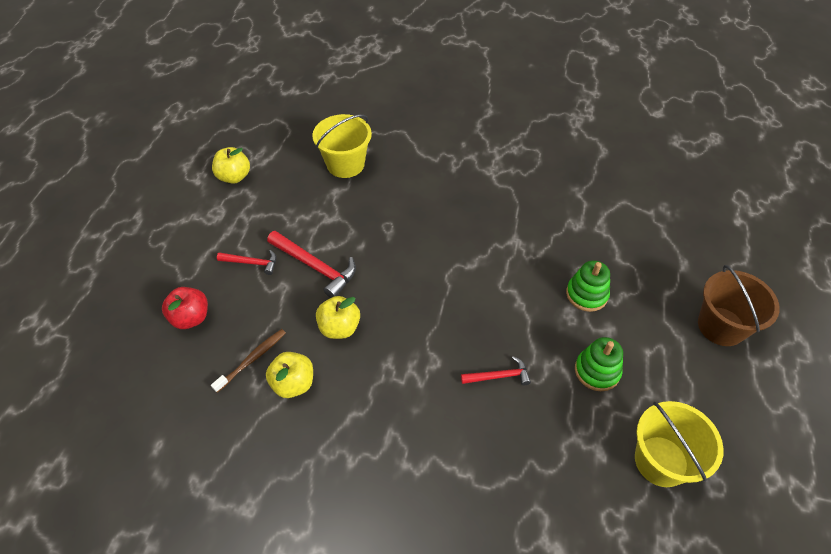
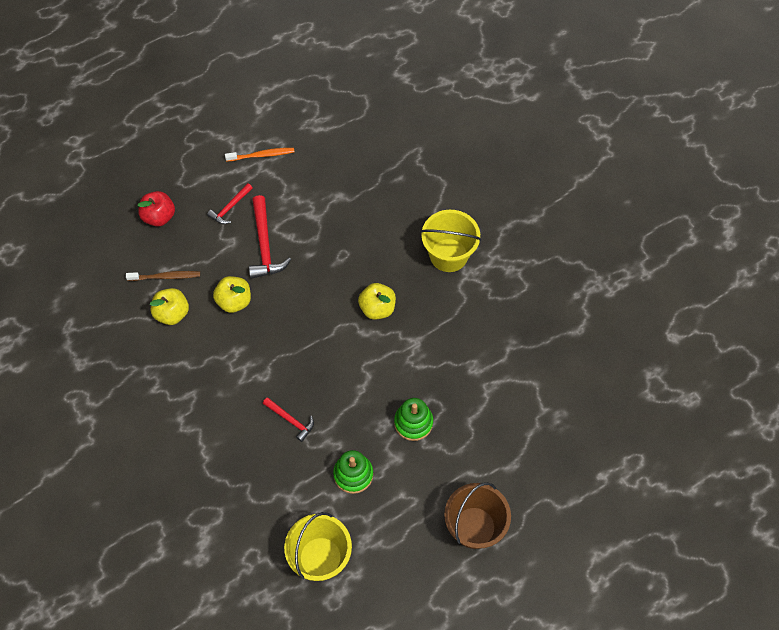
camera: 45 degrees right, 10 degrees up
(234, 177) = (285, 126): yellow apple -> yellow apple (377, 308)
(236, 208) = (262, 155): none -> orange toothbrush
(252, 263) = (230, 207): red hammer -> red hammer turned 75 degrees clockwise
(345, 164) = (370, 178): yellow bucket -> yellow bucket (448, 255)

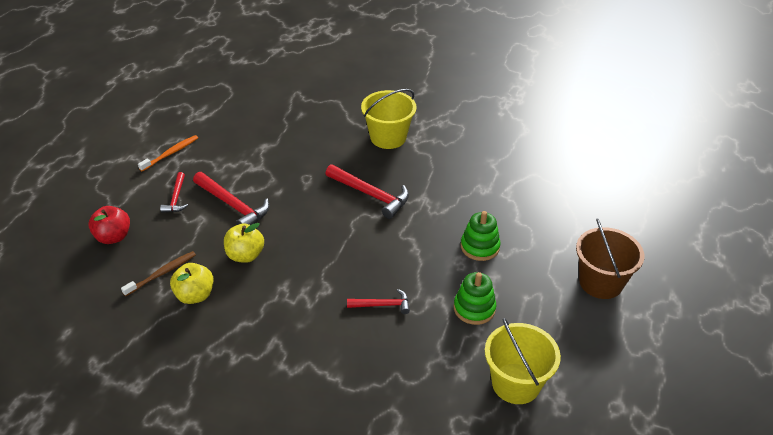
camera: 40 degrees left, 20 degrees down
(377, 308) = (371, 195): yellow apple -> red hammer

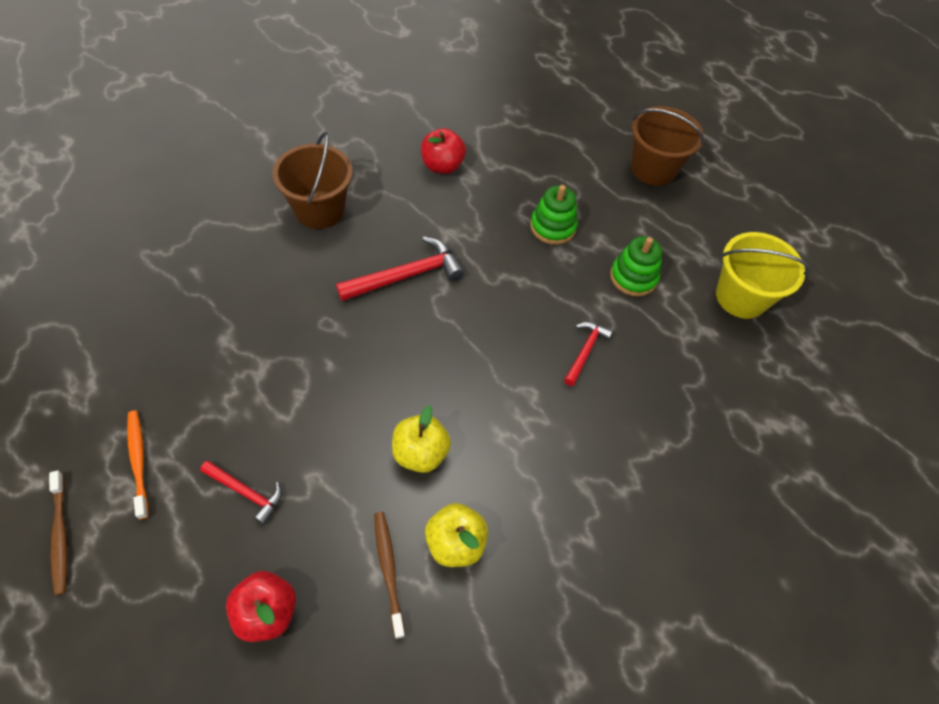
camera: 65 degrees left, 15 degrees up
(116, 150) = (60, 536): none -> brown toothbrush
(233, 206) = (317, 427): red hammer -> none
(388, 137) = (319, 210): yellow bucket -> brown bucket
(479, 172) = (442, 166): none -> red apple

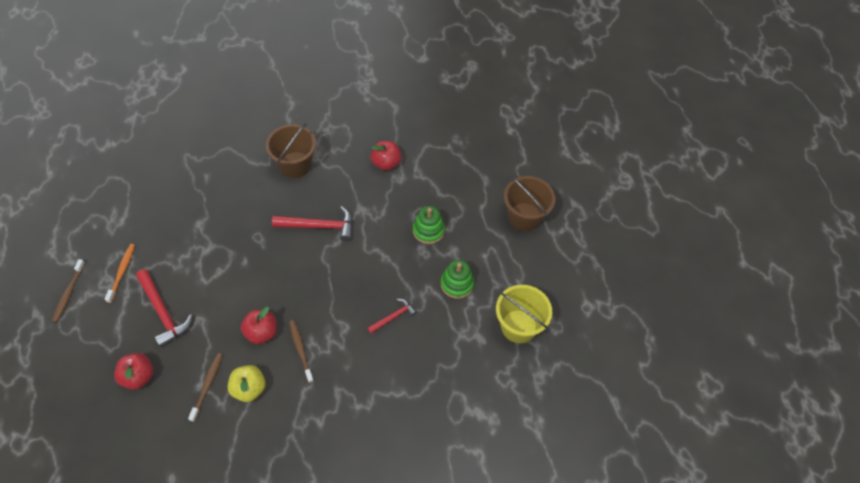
camera: 30 degrees right, 0 degrees up
(246, 492) = (163, 312): red hammer -> red hammer, size x1.69
(420, 453) = (261, 332): yellow apple -> red apple
(492, 451) = (301, 350): none -> brown toothbrush

